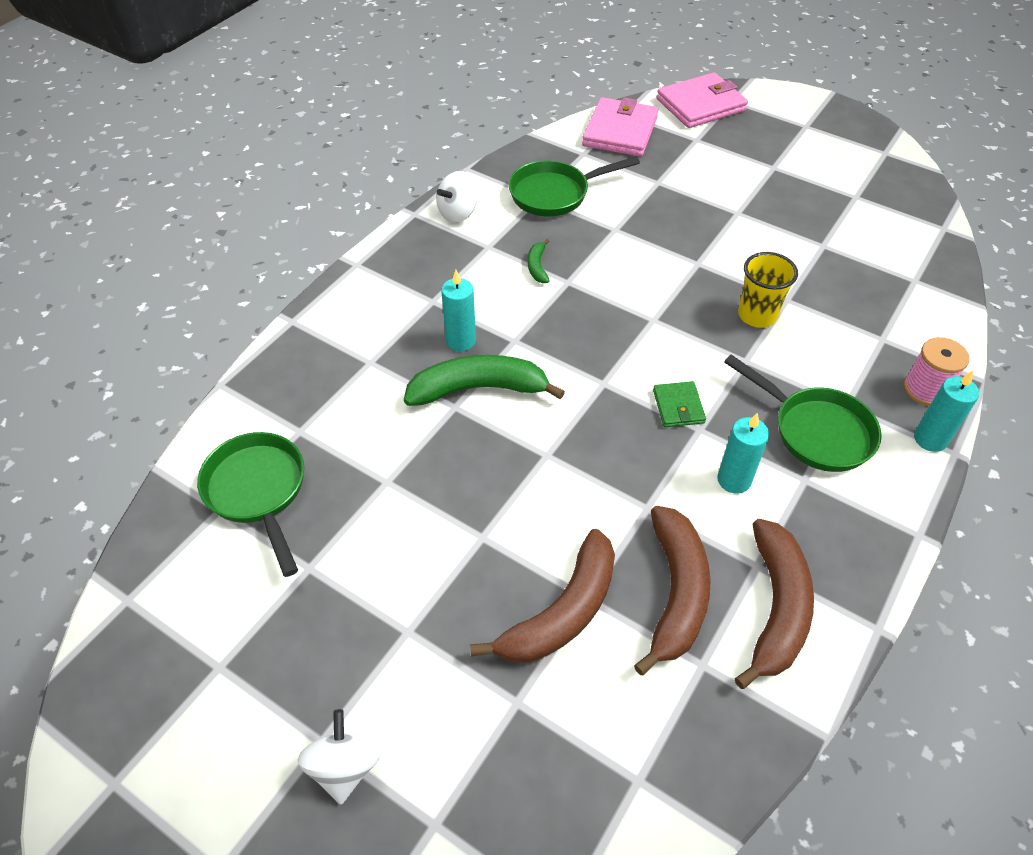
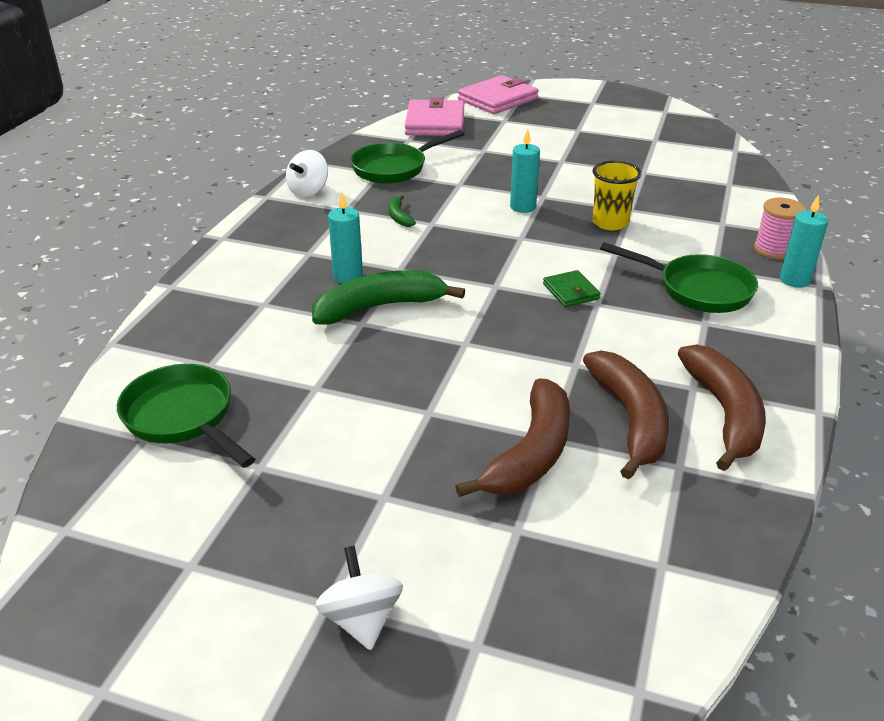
camera: 15 degrees left, 15 degrees down
(734, 480) = (644, 333): turquoise candle -> turquoise candle (523, 207)

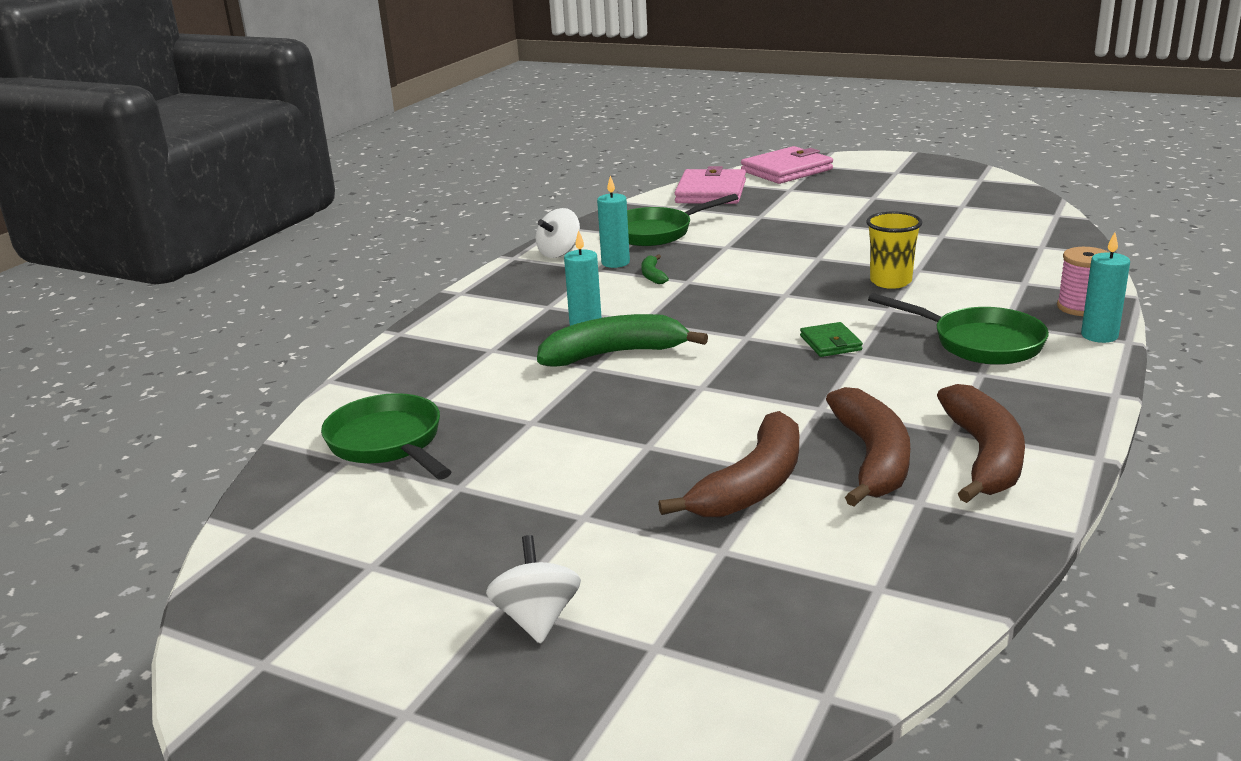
camera: 10 degrees right, 10 degrees down
(523, 207) = (793, 267): turquoise candle -> turquoise candle (615, 263)

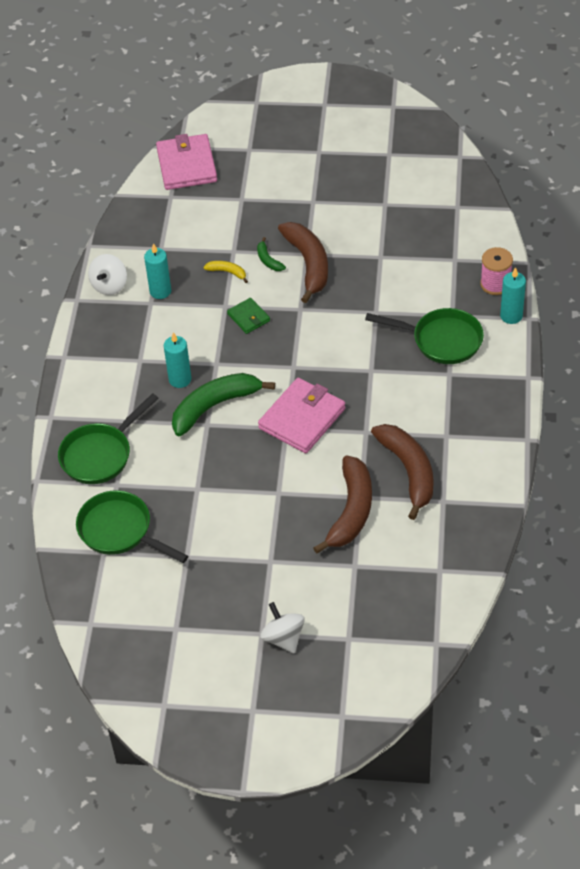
camera: 20 degrees left, 25 degrees up
(652, 275) = (196, 303): green banana -> green banana (268, 260)
(656, 232) = (171, 240): green pan -> green pan (100, 455)
(708, 259) = (227, 272): none -> yellow banana
(786, 170) = (234, 115): pink wallet -> pink wallet (302, 418)
(830, 343) = (350, 361): green wallet -> green wallet (248, 317)
(890, 281) = (367, 277): yellow cup -> none
(984, 456) = (468, 454): brown banana -> brown banana (308, 264)

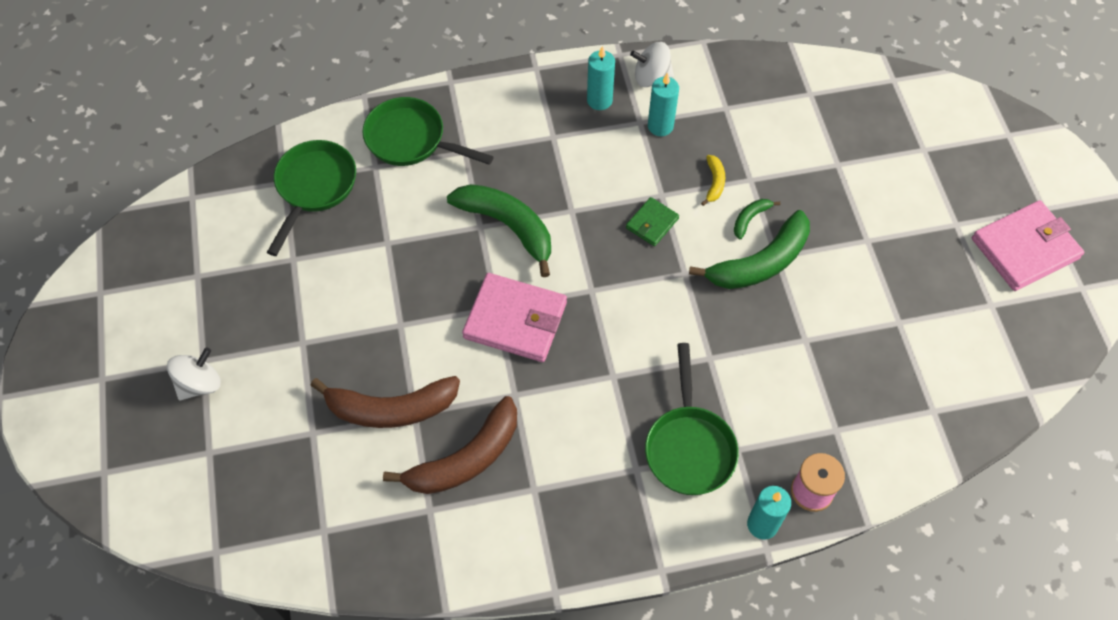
camera: 70 degrees right, 10 degrees up
(180, 379) = (537, 182): turquoise candle -> turquoise candle (599, 100)
(186, 165) = (867, 94): pink wallet -> pink wallet (1024, 248)
(308, 264) = (760, 263): brown banana -> green banana

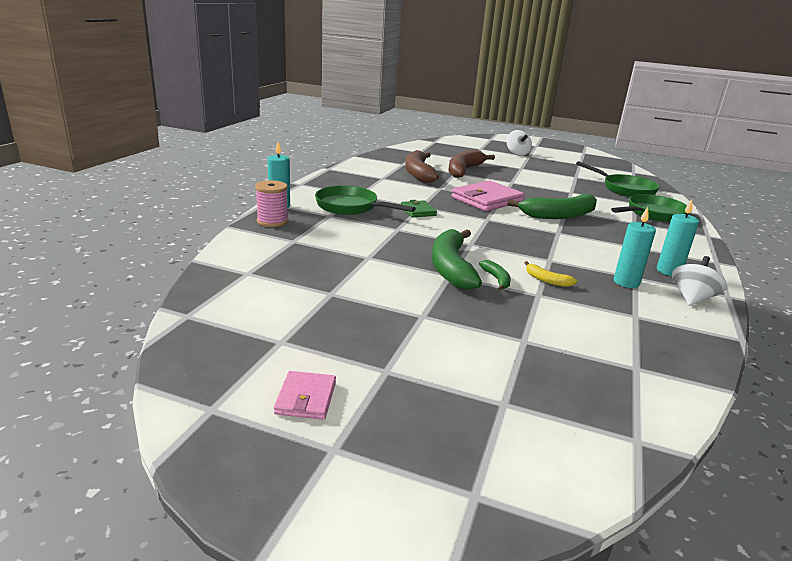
camera: 120 degrees right, 35 degrees down
(652, 223) = (525, 249): green wallet -> green wallet (418, 211)
(1024, 248) = (306, 398): pink wallet -> pink wallet, size x0.52

